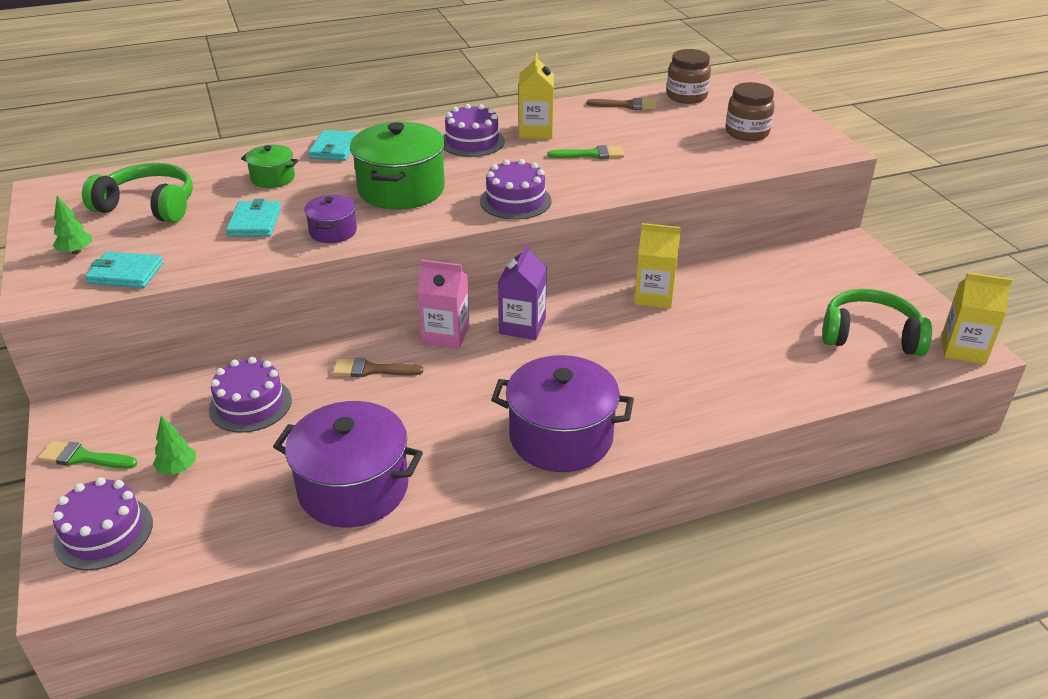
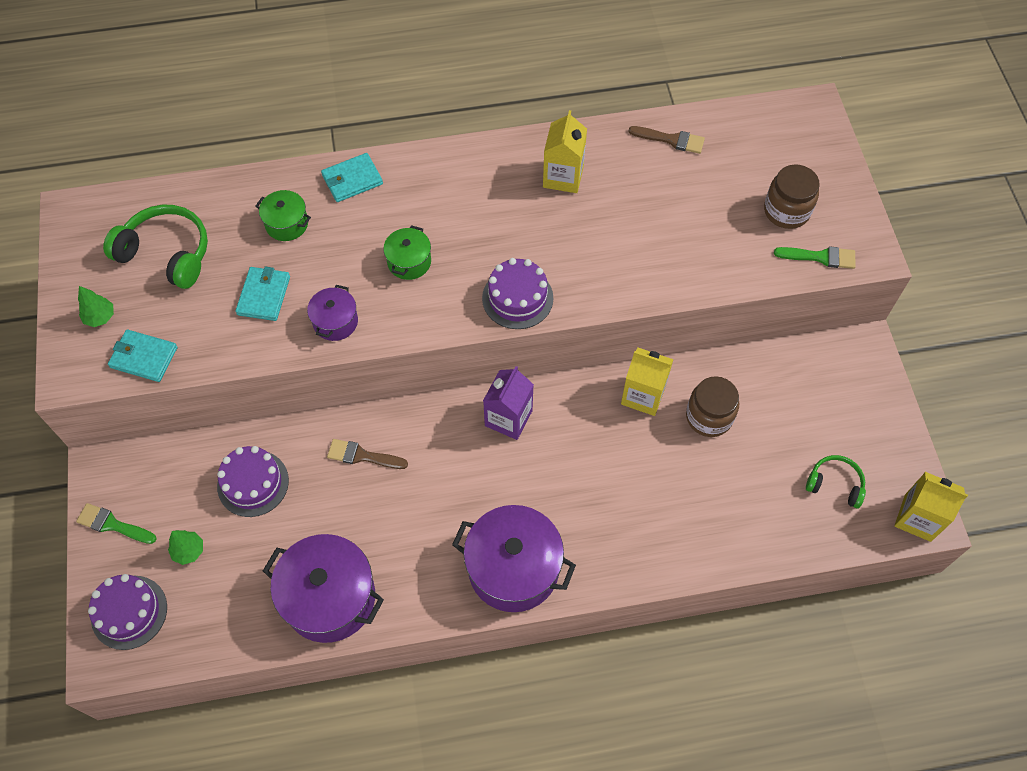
camera: 10 degrees right, 25 degrees up
(334, 149) = (352, 180): turquoise wallet -> turquoise wallet turned 45 degrees clockwise
(401, 189) = (409, 262): green pot -> green pot, size x0.51
(446, 335) = (435, 419): pink carton -> none
(472, 142) = (493, 187): purple cake -> none
(591, 154) = (611, 228): green brush -> green brush (820, 257)
(686, 96) = (741, 130): brown jar -> brown jar (709, 417)
(870, 335) = (835, 484): green headphones -> green headphones, size x0.59

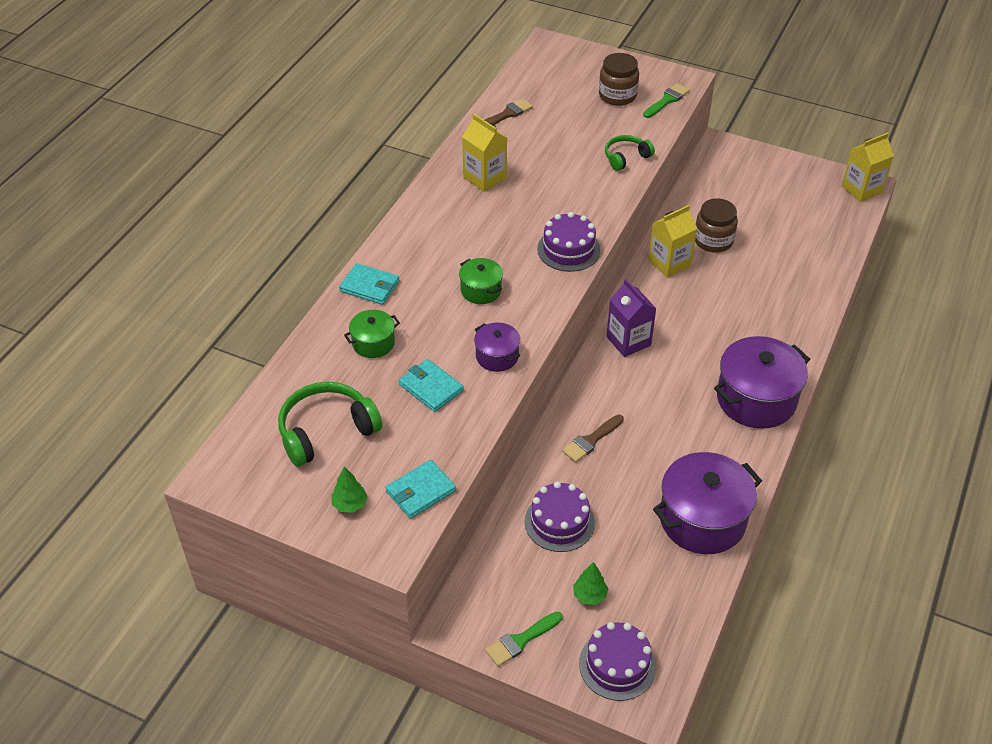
camera: 55 degrees left, 15 degrees down
(352, 180) = (369, 286): turquoise wallet -> turquoise wallet turned 75 degrees counterclockwise
(835, 484) = (810, 211): green headphones -> green headphones (626, 157)

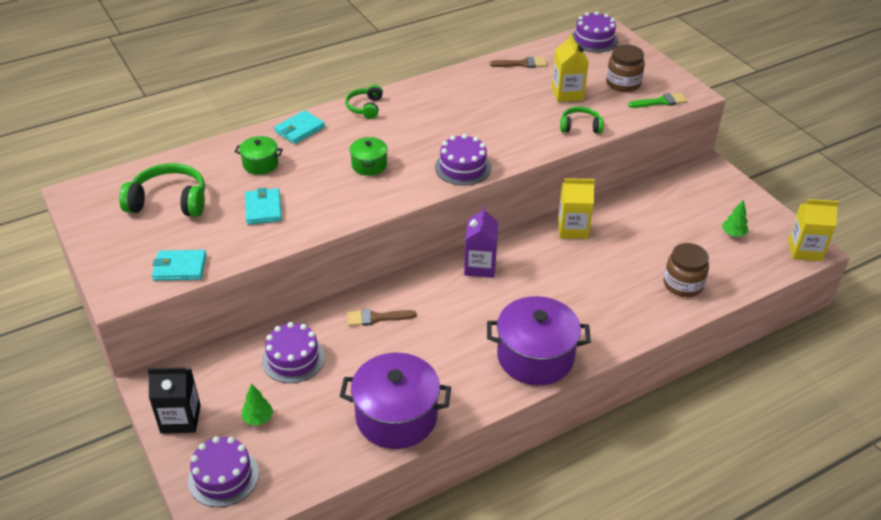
camera: 35 degrees right, 5 degrees down
(350, 504) = (129, 252): green tree -> green tree (733, 234)
(369, 286) = (299, 129): turquoise wallet -> turquoise wallet turned 75 degrees clockwise
(408, 231) = (365, 107): none -> green headphones
(485, 178) = (457, 97): yellow carton -> yellow carton (567, 93)
(497, 356) = (330, 211): purple pot -> none
(521, 640) = (180, 419): green brush -> black carton
(545, 59) = (594, 40): none -> purple cake
(713, 240) = (627, 230): brown jar -> brown jar (683, 284)

